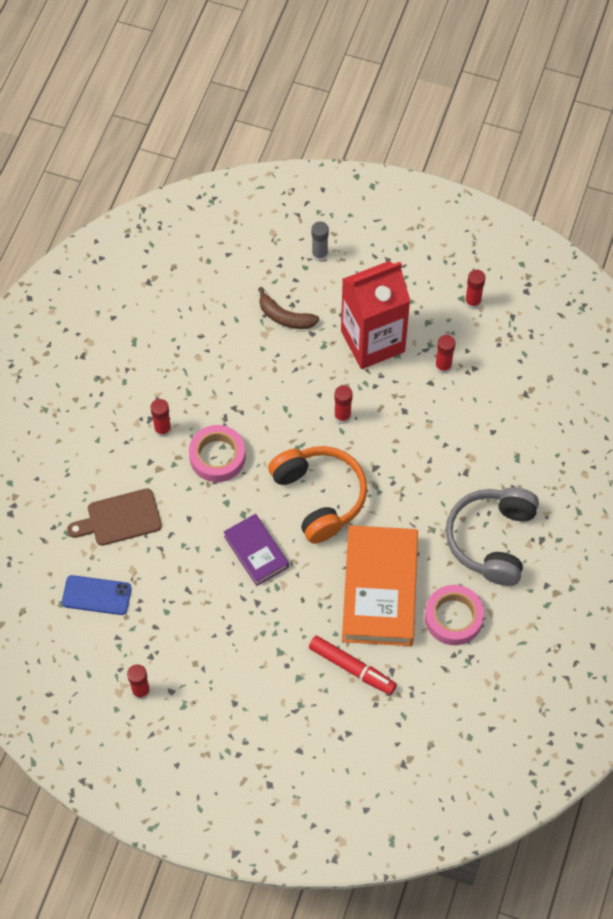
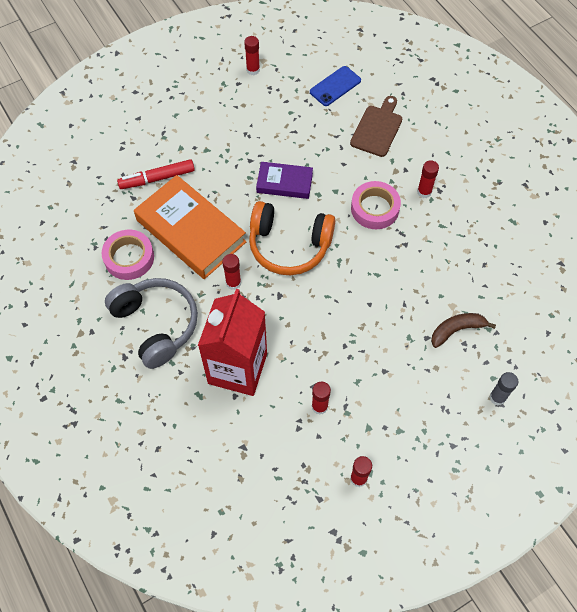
camera: 130 degrees right, 0 degrees up
(342, 416) = (338, 305): red glue stick -> red glue stick (233, 283)
(372, 341) = (384, 374): red carton -> red carton (237, 368)

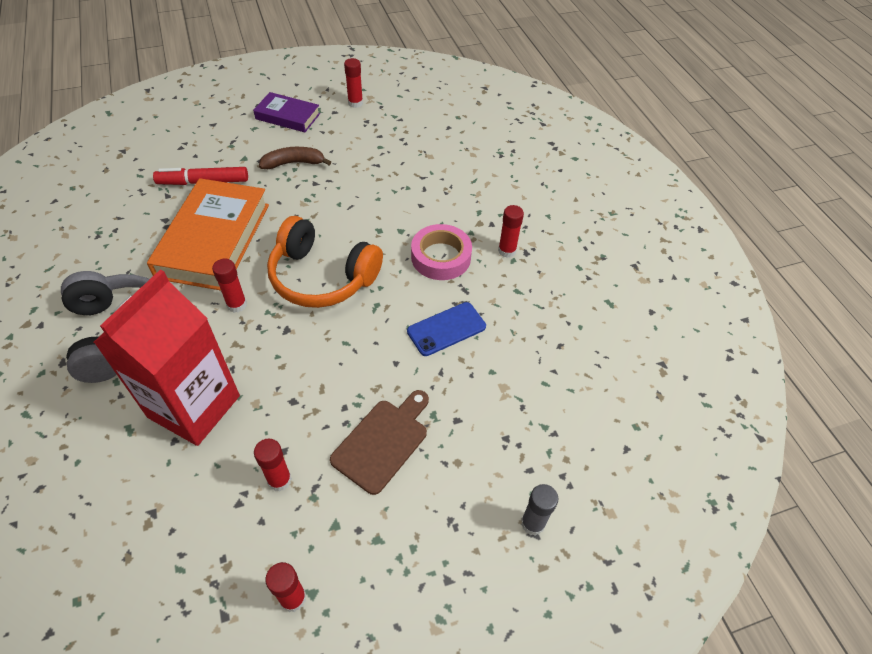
camera: 10 degrees right, 10 degrees down
(129, 258) = (129, 254): pink tape -> none
(191, 231) = (214, 240): orange book -> orange book turned 45 degrees clockwise
(284, 183) = (344, 212): purple book -> purple book (287, 116)
(335, 86) = (439, 132): blue phone -> blue phone (446, 329)
(377, 128) = (472, 178): brown cutting board -> brown cutting board (383, 442)
(456, 330) = (500, 419): brown banana -> brown banana (294, 163)

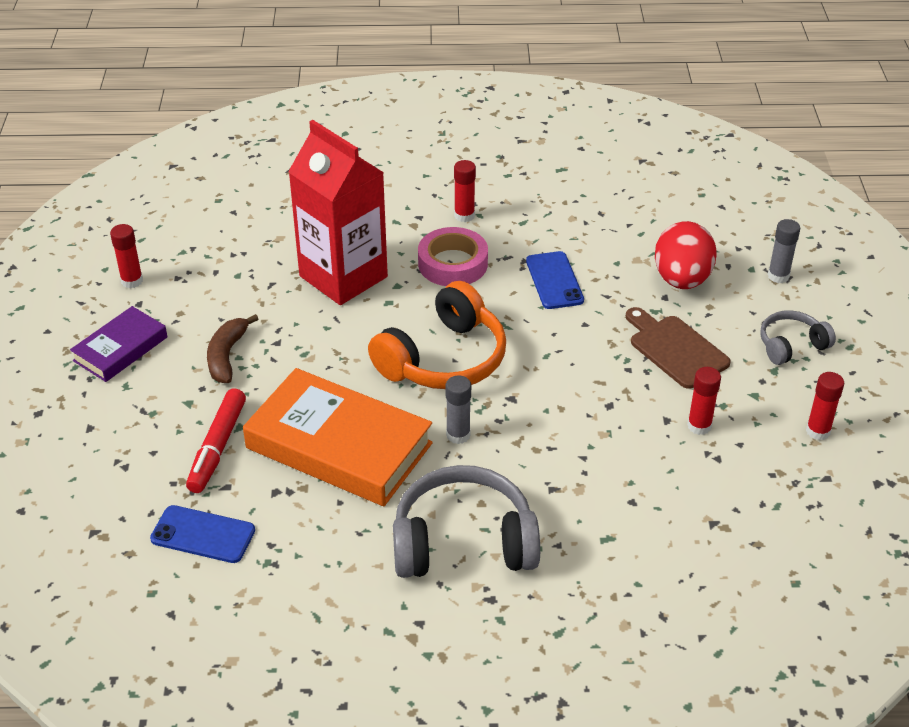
camera: 70 degrees left, 10 degrees down
(122, 196) = (203, 535): none -> blue phone
(194, 406) = (593, 482): red carton -> red carton (343, 276)
(237, 304) = (458, 435): red glue stick -> grey glue stick
(422, 552) = (791, 345): none -> grey headphones
(488, 430) = (681, 279): none -> red egg

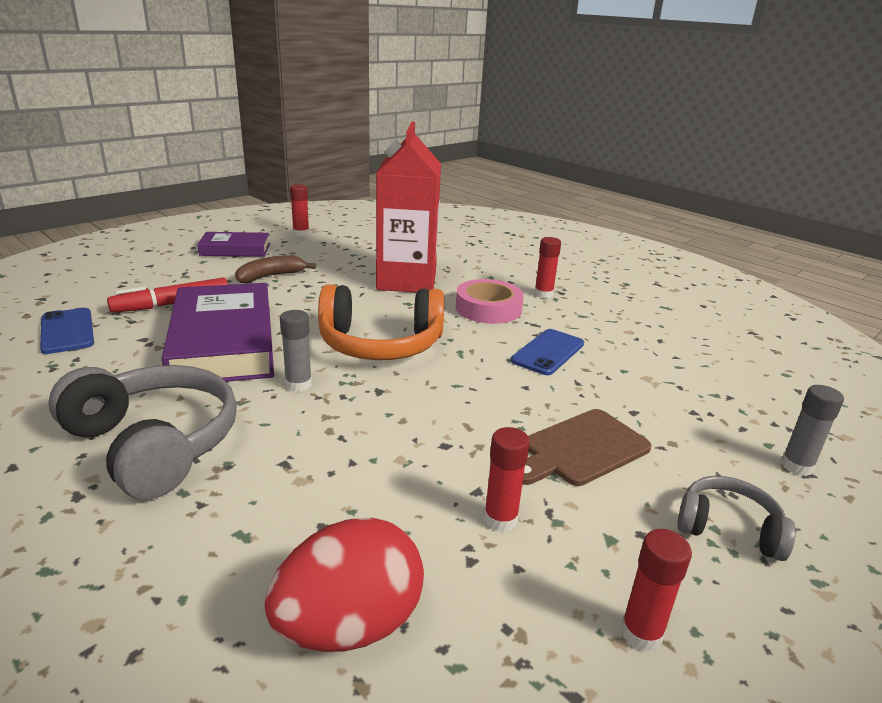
camera: 45 degrees right, 15 degrees down
(339, 445) = (224, 342): orange book -> purple book
(675, 349) = (581, 449): brown cutting board -> brown cutting board turned 135 degrees counterclockwise
(681, 279) = (671, 411): red egg -> red egg (349, 625)

